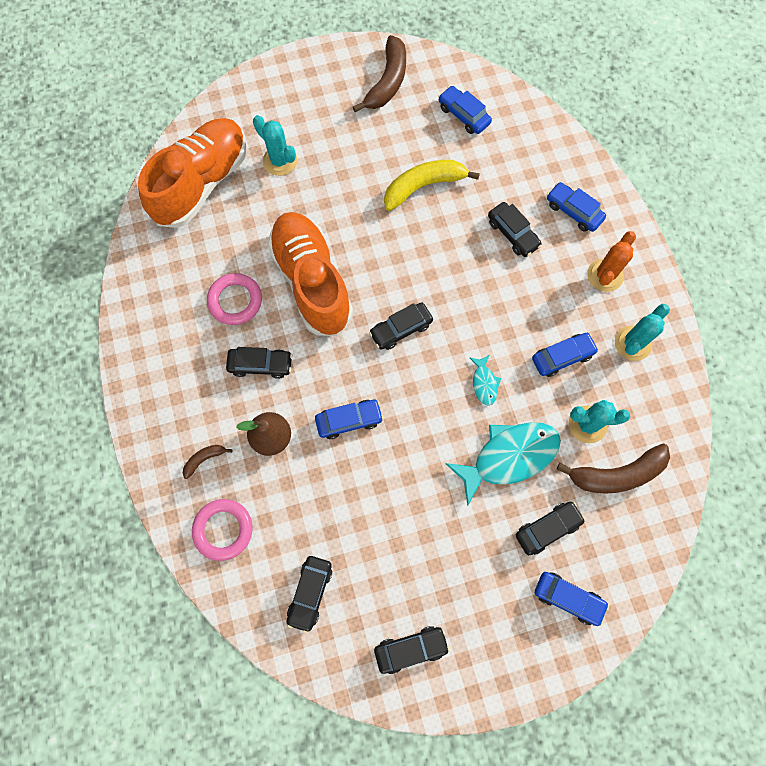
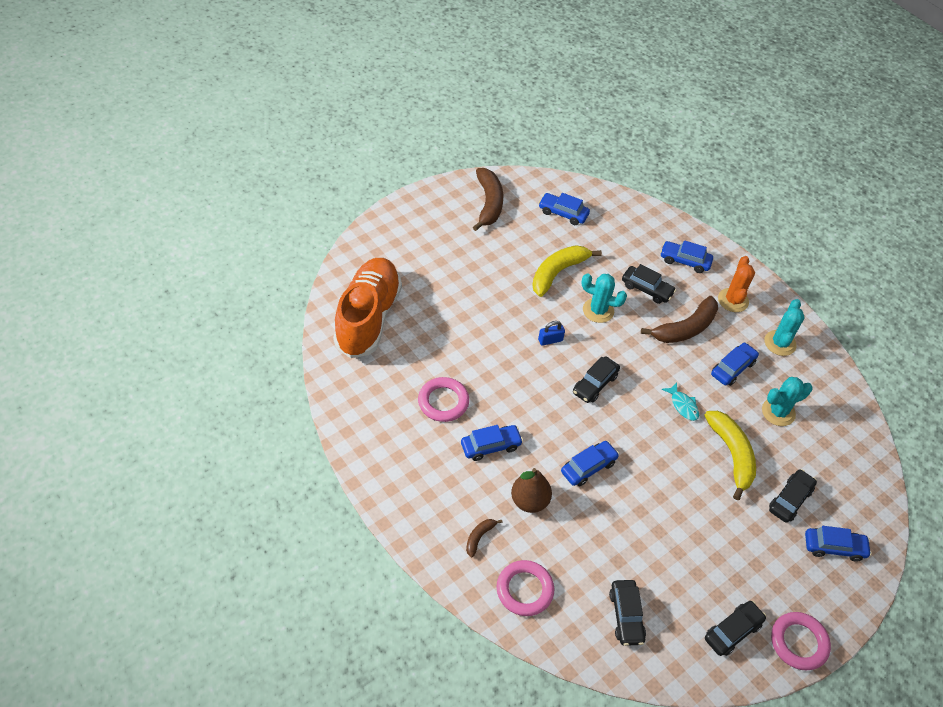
camera: 25 degrees left, 20 degrees down
(260, 365) = (491, 446): black car -> blue car
(280, 161) = (428, 283): turquoise cactus -> turquoise cactus (598, 310)
(312, 281) = (502, 368): orange shoe -> none
(377, 264) = (550, 340): none -> blue padlock
(474, 686) = (798, 642): none -> pink ring
(509, 457) = (731, 455): turquoise fish -> yellow banana
(616, 474) = (819, 442): brown banana -> brown banana (685, 328)

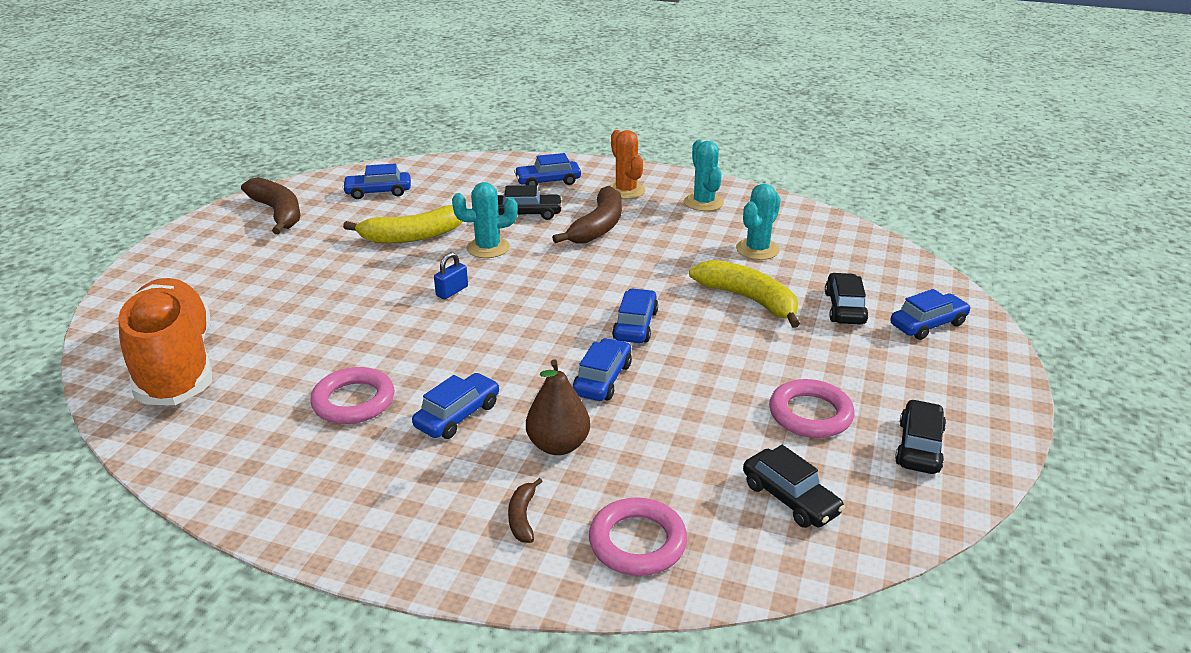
camera: 30 degrees left, 20 degrees down
(558, 273) = (412, 236): yellow banana -> yellow banana turned 120 degrees counterclockwise
(595, 384) = (540, 306): black car -> none
(683, 405) = (657, 283): turquoise fish -> none
(732, 368) = (678, 236): blue car -> blue car (635, 325)
(798, 642) = (992, 419): pink ring -> pink ring (810, 414)

